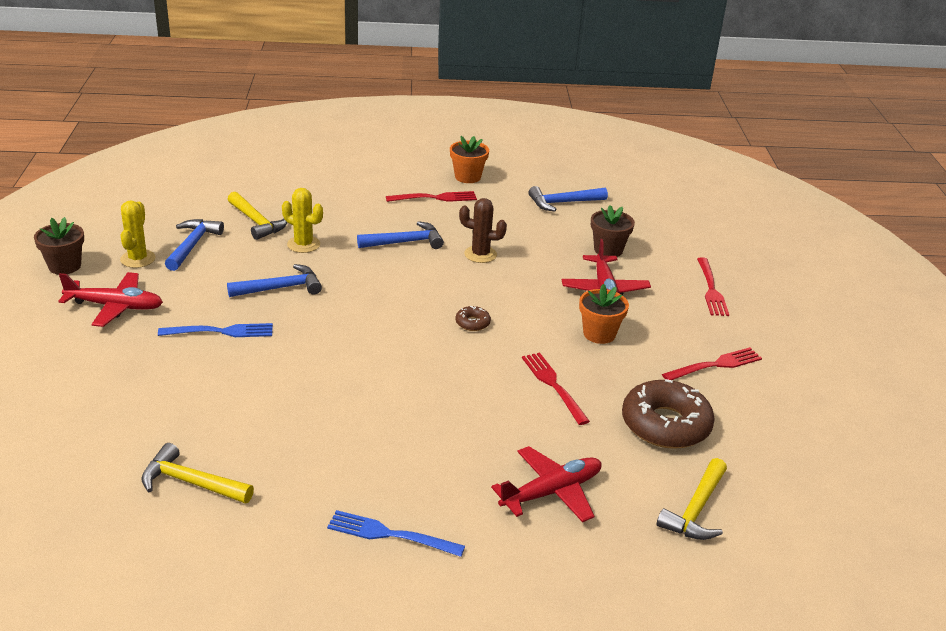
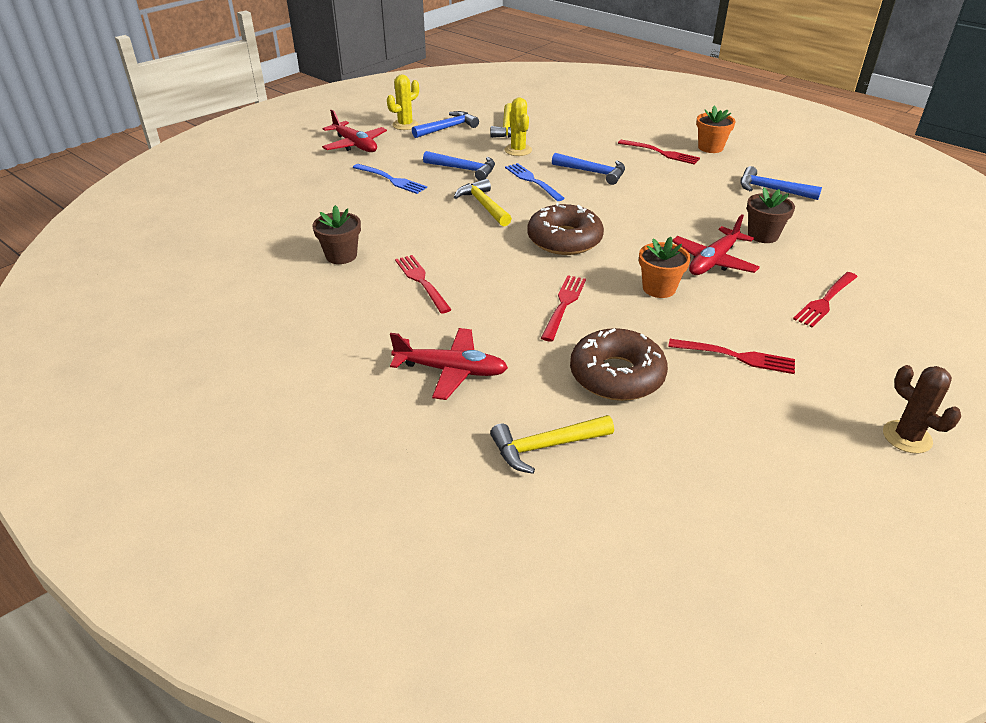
camera: 45 degrees right, 5 degrees up
(65, 266) = (361, 115): brown flower pot -> brown flower pot (341, 256)
(191, 482) = (252, 250): yellow hammer -> yellow hammer (484, 205)
(390, 534) = (308, 336): blue fork -> blue fork (532, 181)
(412, 425) = (422, 282): none -> red fork
(472, 323) = (564, 239): brown donut -> brown donut, size x2.30
(480, 254) = (640, 199): brown cactus -> brown cactus (907, 437)

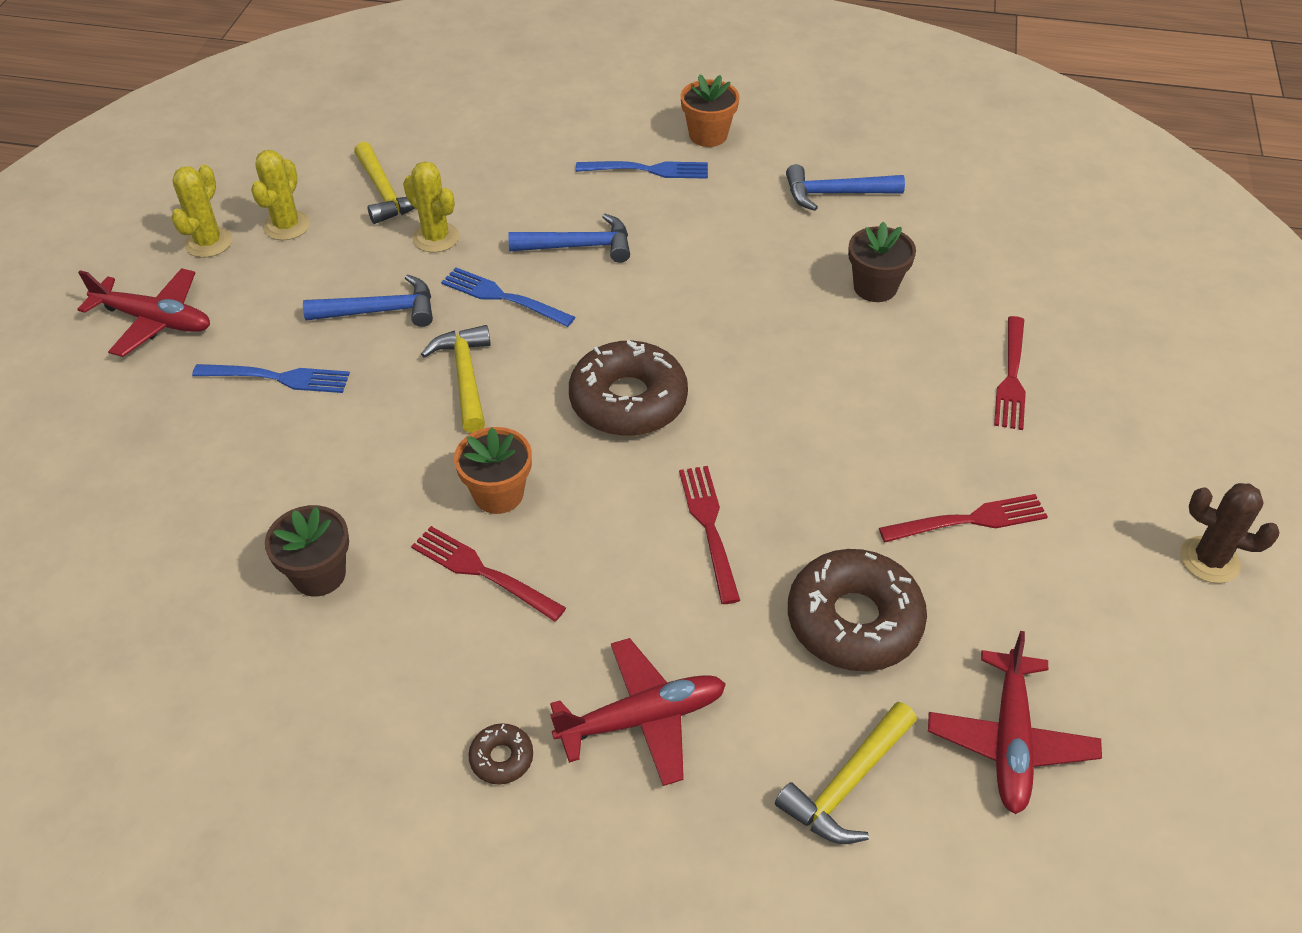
camera: 30 degrees left, 10 degrees up
(361, 357) = (501, 758): none -> brown donut
(447, 128) = (287, 226): blue hammer -> yellow cactus
(484, 205) = (465, 377): yellow hammer -> yellow hammer turned 45 degrees clockwise
(659, 288) = (809, 441): orange flower pot -> orange flower pot (498, 494)
(661, 153) = (648, 170): red fork -> blue fork
(713, 261) = (844, 361): red plane -> red plane (1009, 741)

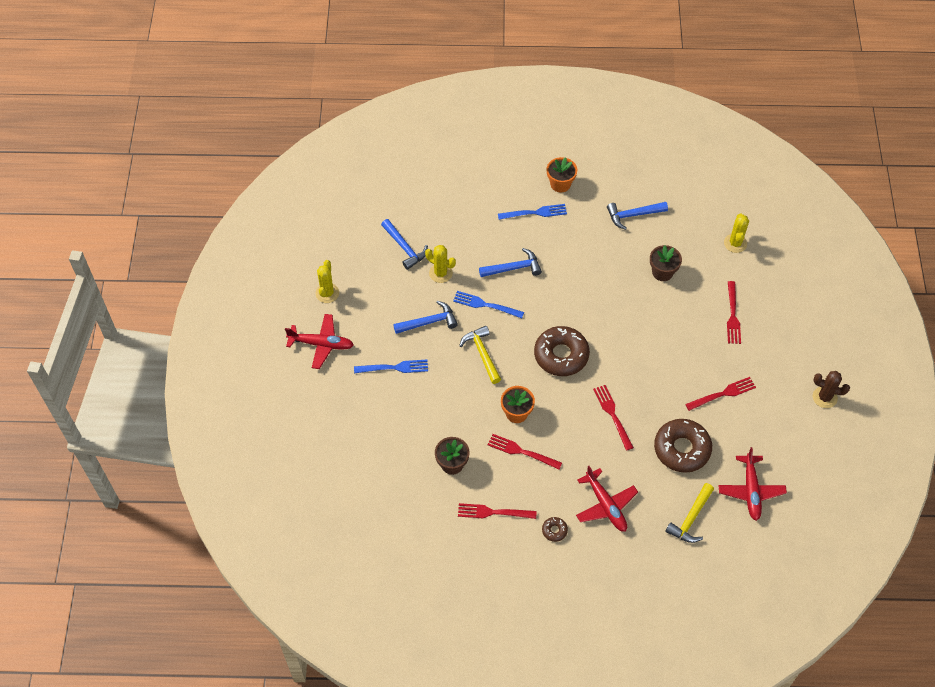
camera: 10 degrees left, 10 degrees up
(287, 226) = (362, 277): yellow cactus -> yellow cactus (735, 243)
(371, 692) = (493, 512): none -> red fork
(385, 193) = (404, 248): yellow hammer -> blue hammer
(642, 719) = (605, 505): red plane -> red plane turned 90 degrees clockwise

